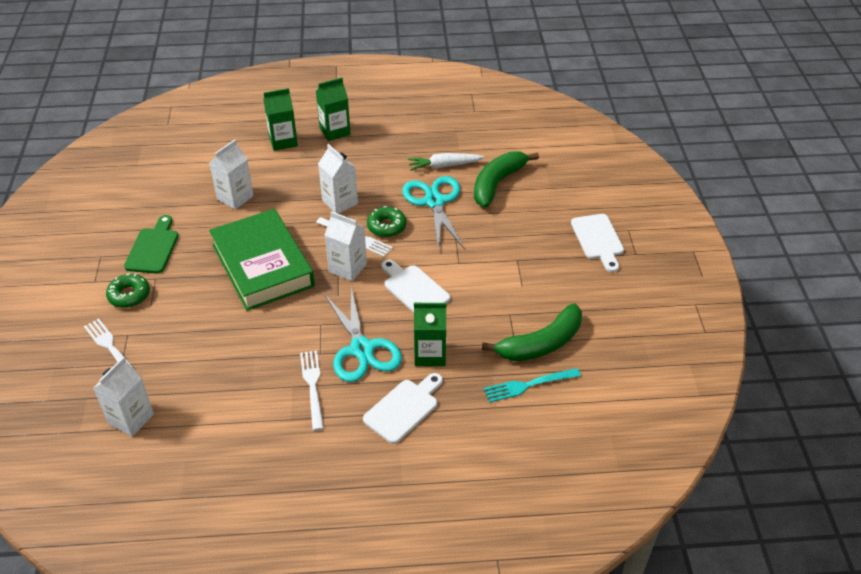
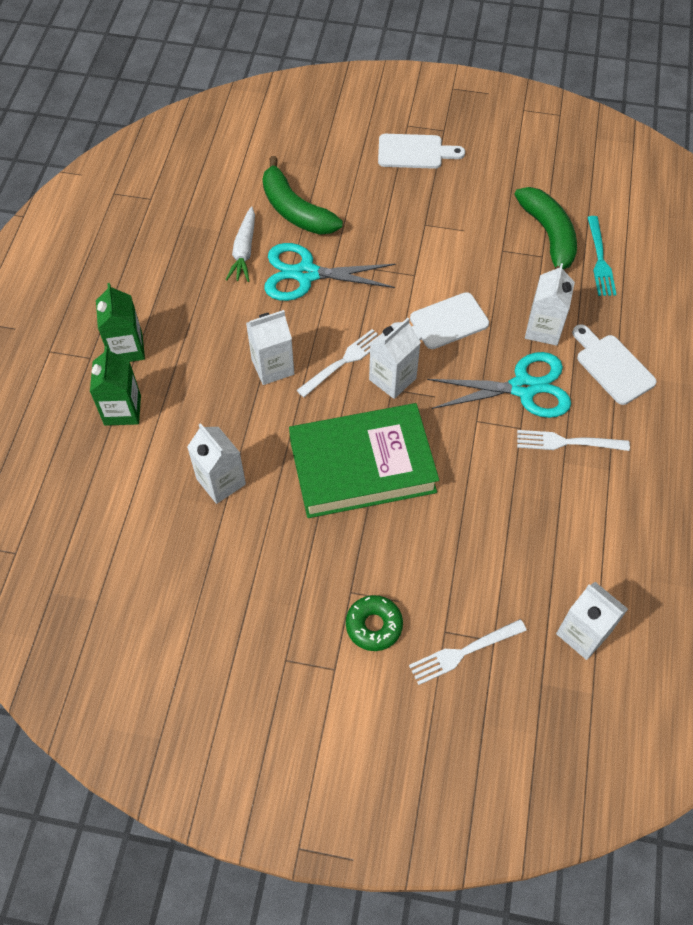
camera: 75 degrees left, 15 degrees up
(153, 248) = (291, 591): green cutting board -> none
(386, 226) = (333, 328): green donut -> none
(430, 354) = (543, 329): green carton -> white carton

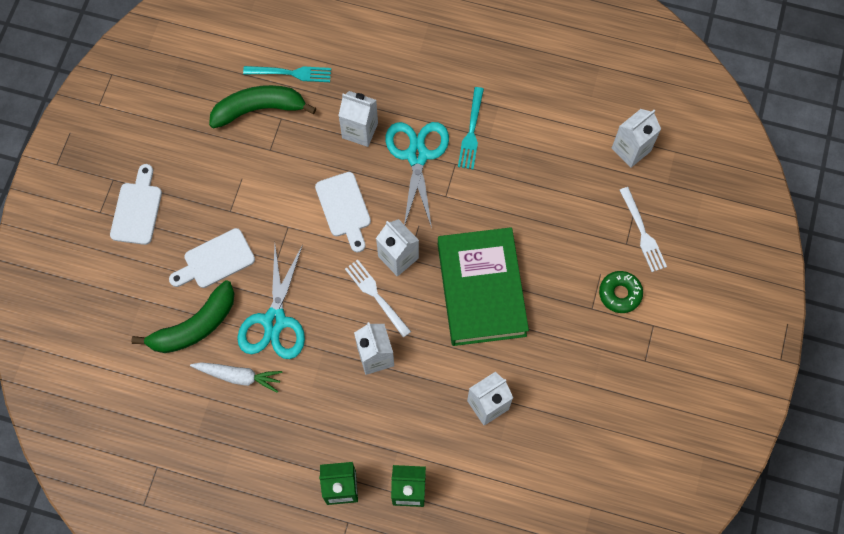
camera: 85 degrees left, 10 degrees up
(567, 442) = (471, 131): white fork -> turquoise fork
(612, 366) = (403, 85): white cutting board -> white cutting board (215, 260)

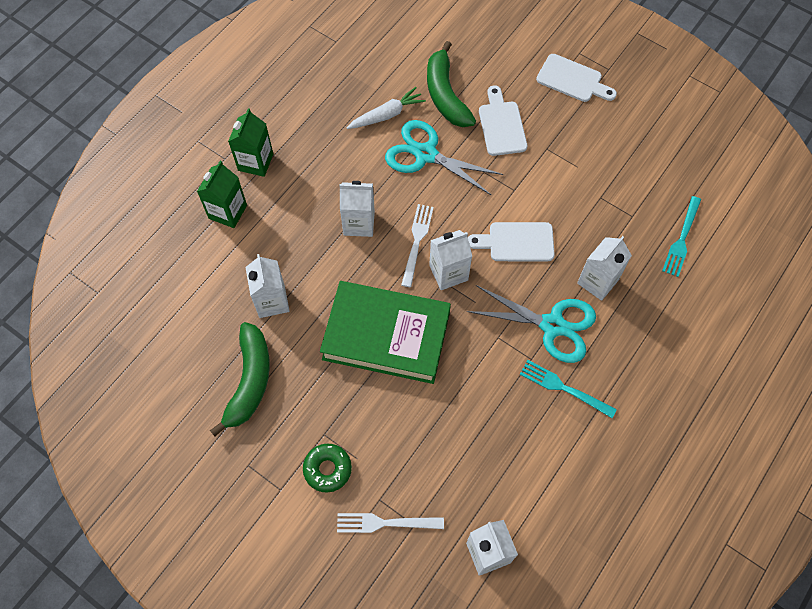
camera: 110 degrees right, 5 degrees down
(238, 376) = (386, 115): white carrot -> white carrot turned 150 degrees counterclockwise
(259, 109) = (648, 200): green banana -> green banana (249, 381)
(376, 296) = (417, 242): white fork -> white fork turned 60 degrees counterclockwise

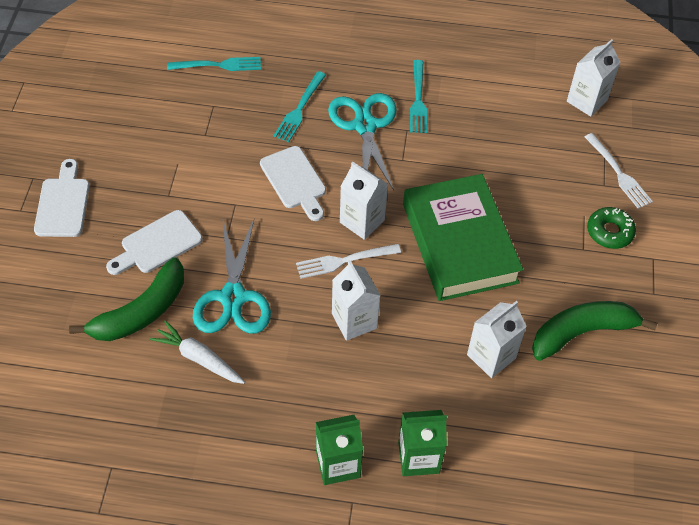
camera: 120 degrees left, 10 degrees down
(597, 281) = (300, 109): white carton -> turquoise fork

